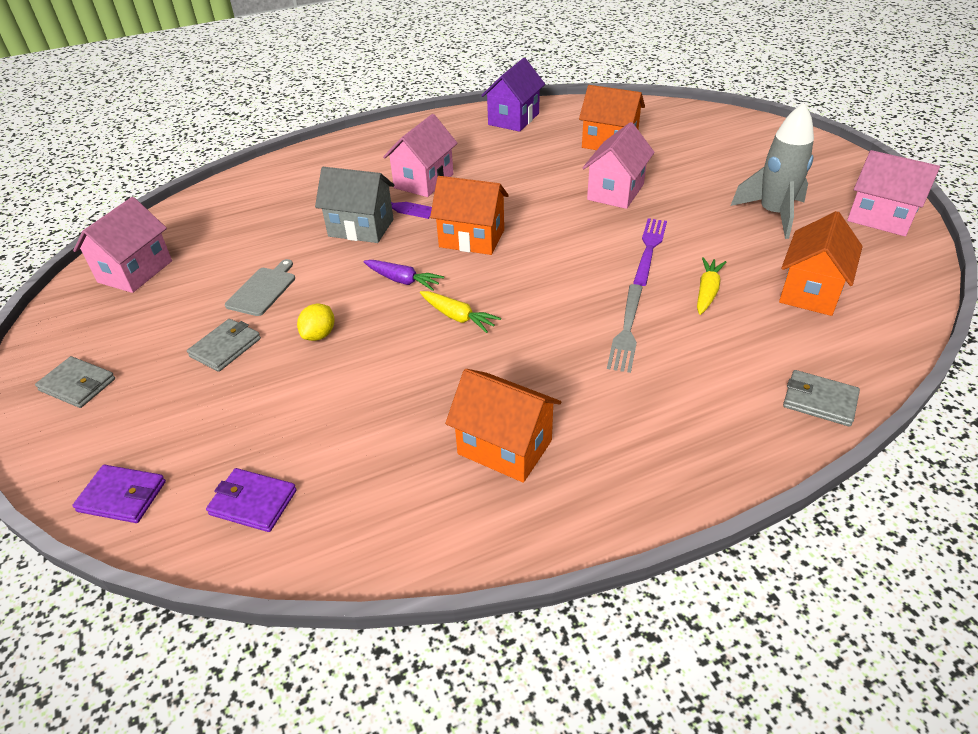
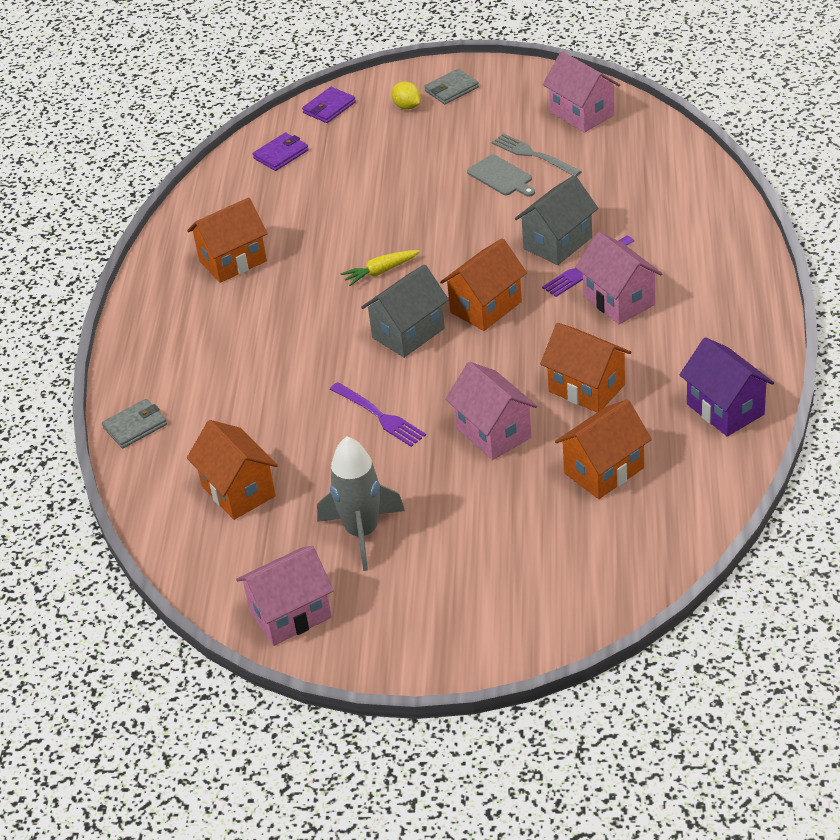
camera: 120 degrees right, 0 degrees up
(225, 347) = (440, 153): grey wallet -> none
(319, 335) = (418, 198): yellow lemon -> yellow lemon (407, 106)
(403, 280) = (453, 252): purple carrot -> none
(534, 169) = (586, 388): none -> orange house
(535, 269) = (408, 333): none -> grey house
(627, 331) = (287, 357): grey fork -> grey fork (533, 155)
(707, 292) = (292, 425): yellow carrot -> none

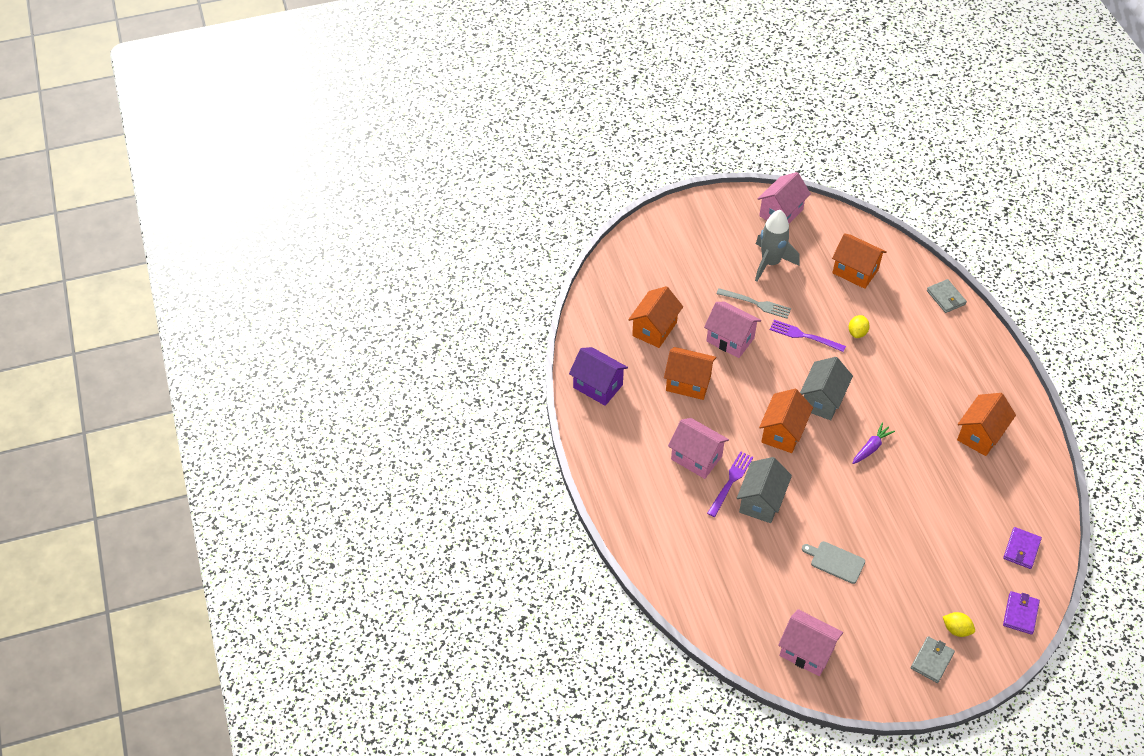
camera: 155 degrees right, 10 degrees up
(135, 426) = (946, 297): grey wallet -> grey wallet turned 60 degrees counterclockwise
(299, 405) = (857, 332): none -> yellow lemon
(380, 272) = (871, 447): yellow carrot -> purple carrot
(533, 155) = (823, 592): grey fork -> grey fork (756, 304)

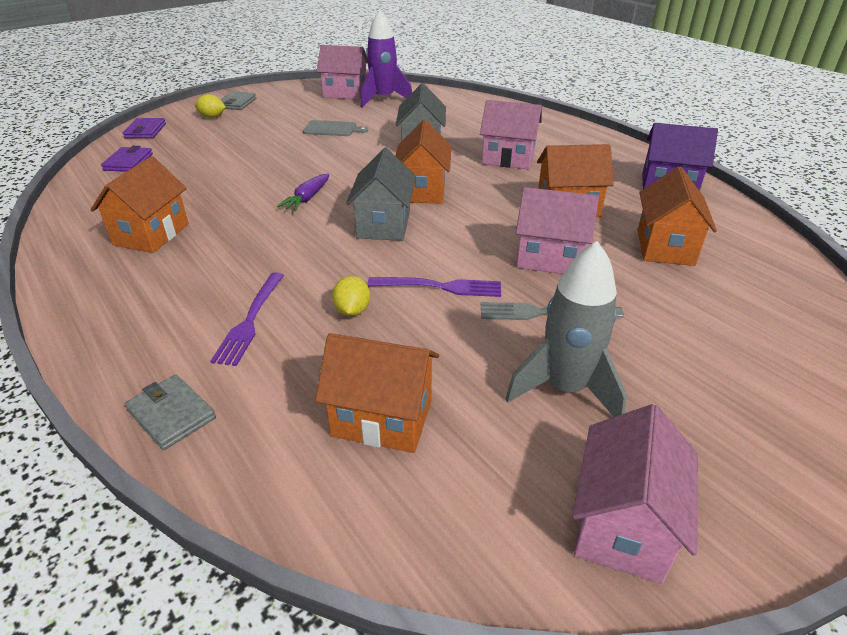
camera: 160 degrees right, 15 degrees down
(730, 481) = (460, 151): purple fork -> purple fork (250, 321)
(767, 620) = (383, 99): none -> purple rocket

